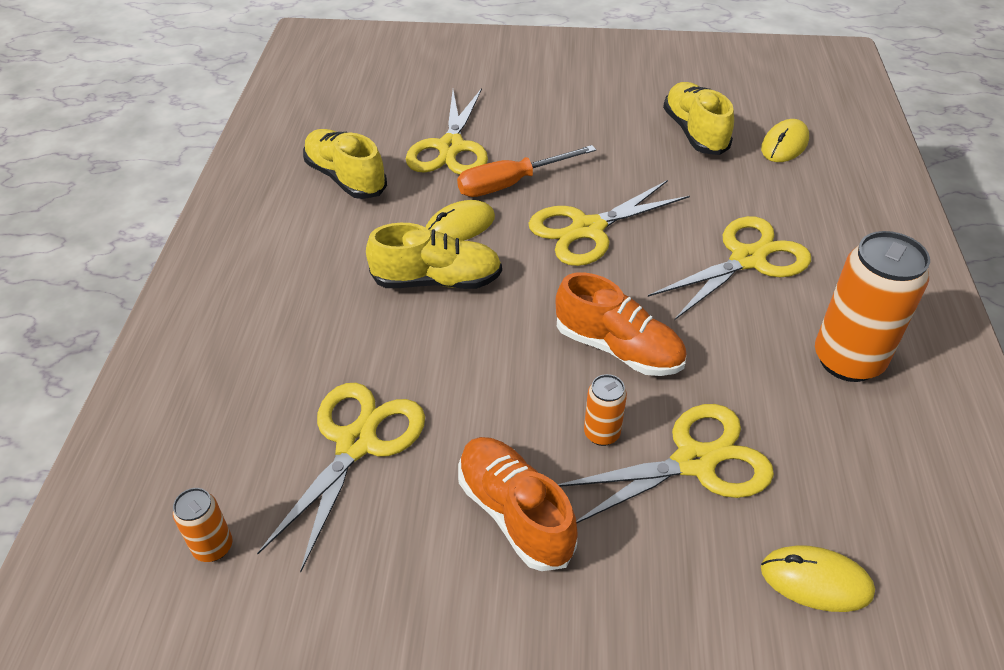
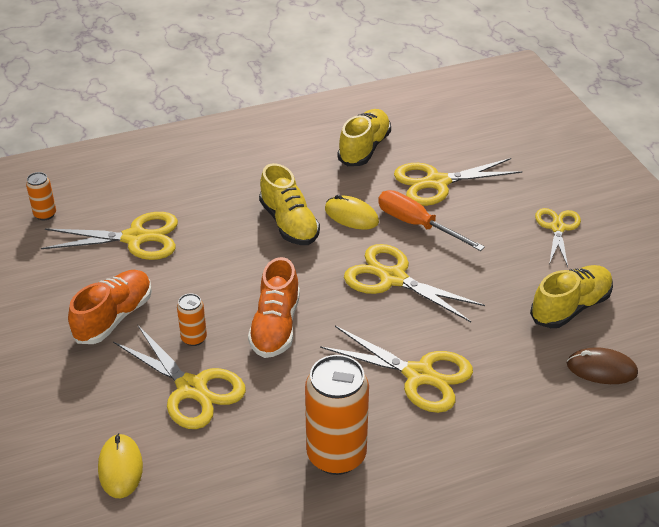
camera: 65 degrees right, 5 degrees down
(578, 100) = (557, 228): none -> yellow scissors
(784, 144) = (601, 369): yellow mouse -> brown mouse

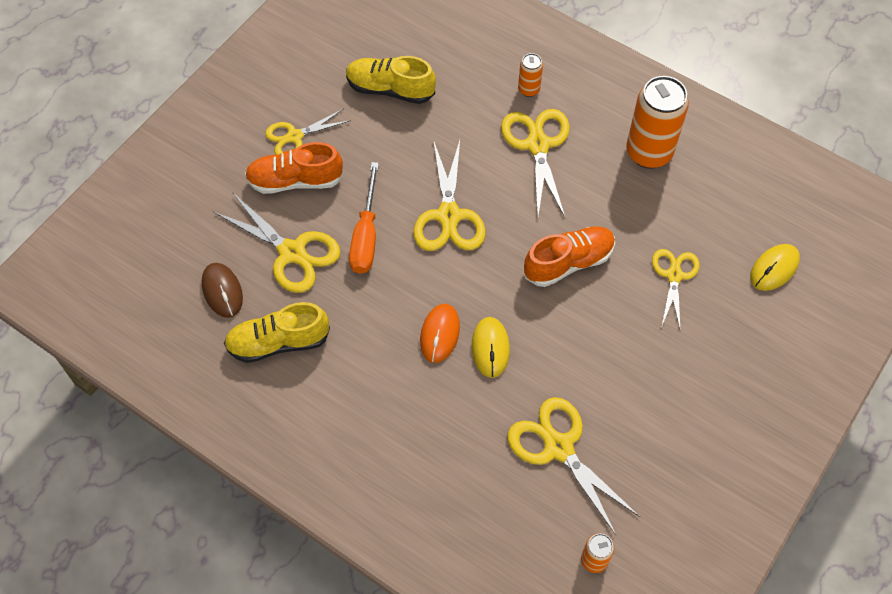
camera: 125 degrees left, 20 degrees up
(114, 317) = (658, 385): orange shoe -> orange shoe (295, 181)
(192, 388) = (674, 275): yellow scissors -> yellow scissors, size x0.65
(194, 338) = (628, 310): orange can -> orange can (528, 89)
(289, 223) = (440, 334): yellow shoe -> orange mouse
(351, 216) = (391, 292): yellow mouse -> yellow mouse (490, 348)
(601, 369) = (442, 48): brown mouse -> brown mouse (222, 291)

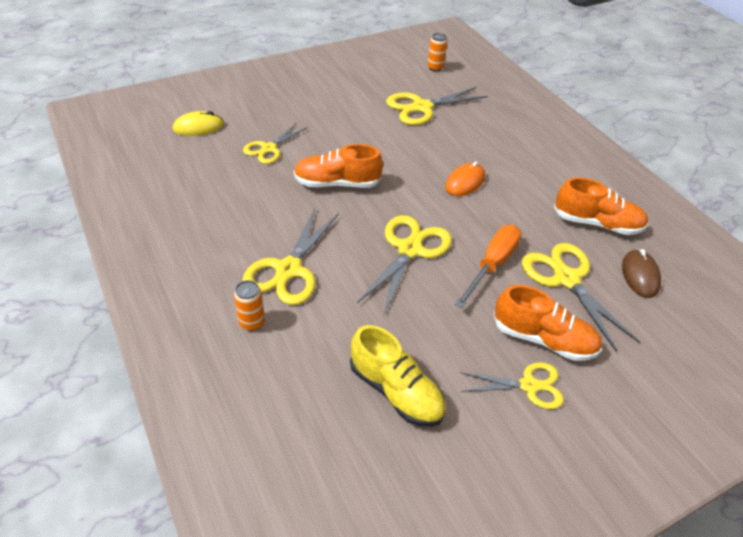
camera: 155 degrees left, 15 degrees down
(278, 342) = (597, 223): yellow shoe -> orange shoe
(490, 348) = (432, 162): yellow mouse -> none
(558, 447) = (421, 107): yellow scissors -> yellow scissors turned 75 degrees clockwise
(649, 153) = (201, 224): orange can -> none

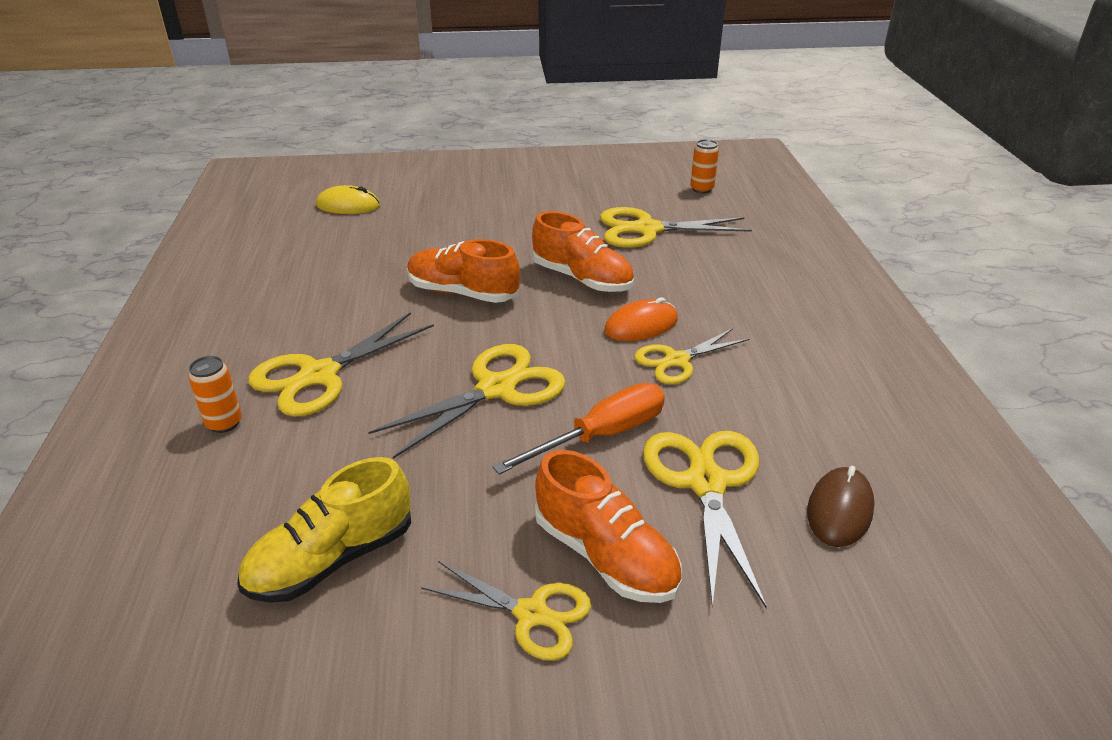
camera: 25 degrees right, 10 degrees down
(269, 148) = (410, 241): yellow scissors -> yellow scissors (677, 360)
(396, 391) = (332, 559): yellow shoe -> yellow shoe turned 75 degrees clockwise
(597, 223) = (814, 420): orange shoe -> orange shoe (582, 279)

